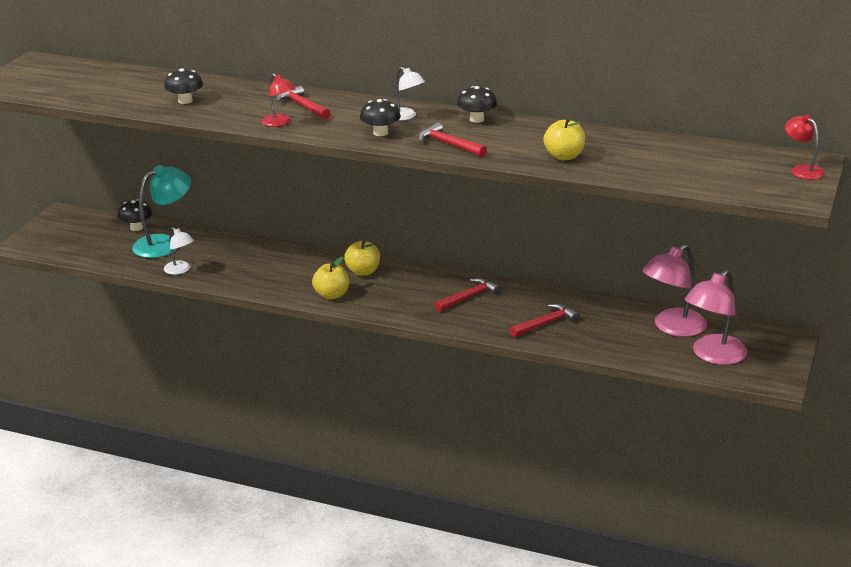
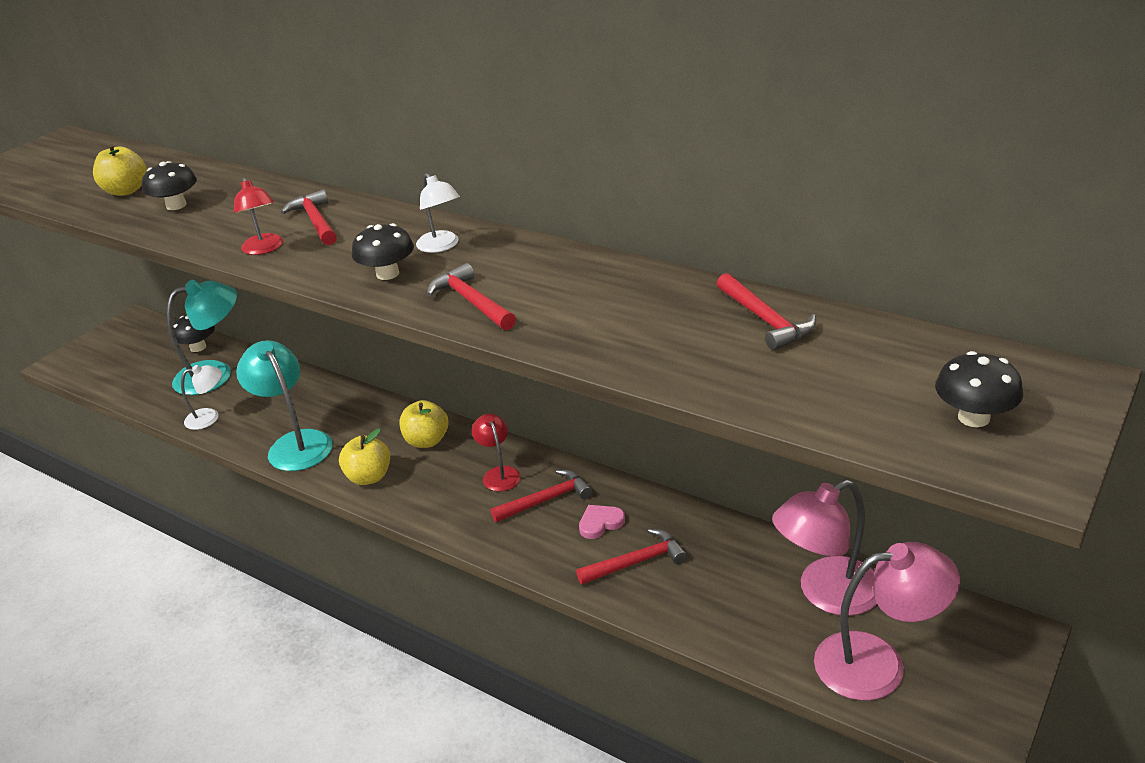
camera: 15 degrees right, 5 degrees up
(180, 270) = (209, 417): white lamp -> white lamp turned 75 degrees counterclockwise
(261, 280) = (295, 443): none -> turquoise lamp
(476, 119) = (539, 257): black mushroom -> black mushroom (973, 417)
(512, 306) = (600, 523): none -> pink heart
(564, 156) = (636, 338): yellow apple -> yellow apple (126, 191)
(636, 144) = (765, 320): none -> red hammer
(713, 356) = (878, 663): pink lamp -> pink lamp turned 150 degrees counterclockwise
(802, 170) = (1049, 401): red lamp -> red lamp (499, 474)

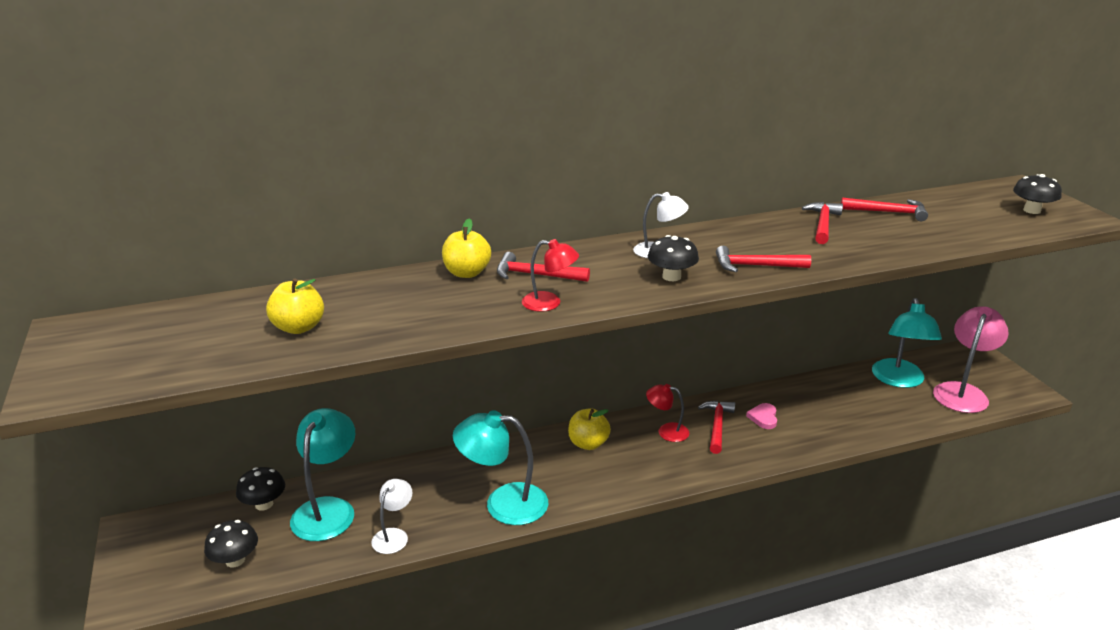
camera: 55 degrees left, 5 degrees down
(176, 205) = (386, 314): black mushroom -> black mushroom (235, 560)
(369, 477) = (597, 485): yellow apple -> yellow apple (467, 273)
(636, 562) = (813, 422): red hammer -> red hammer (822, 224)
(826, 594) = (899, 380): pink lamp -> turquoise lamp

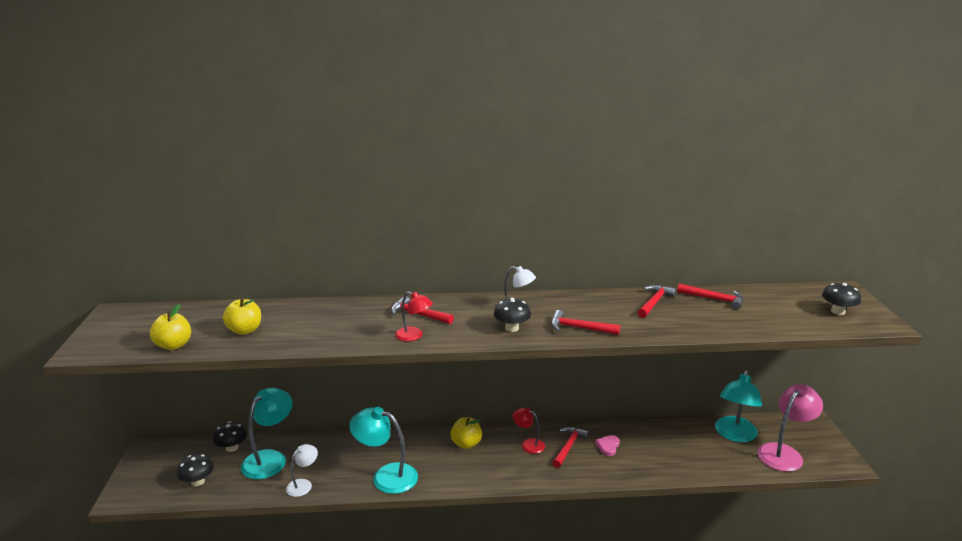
camera: 15 degrees right, 5 degrees down
(467, 273) = (373, 307): yellow apple -> yellow apple (174, 345)

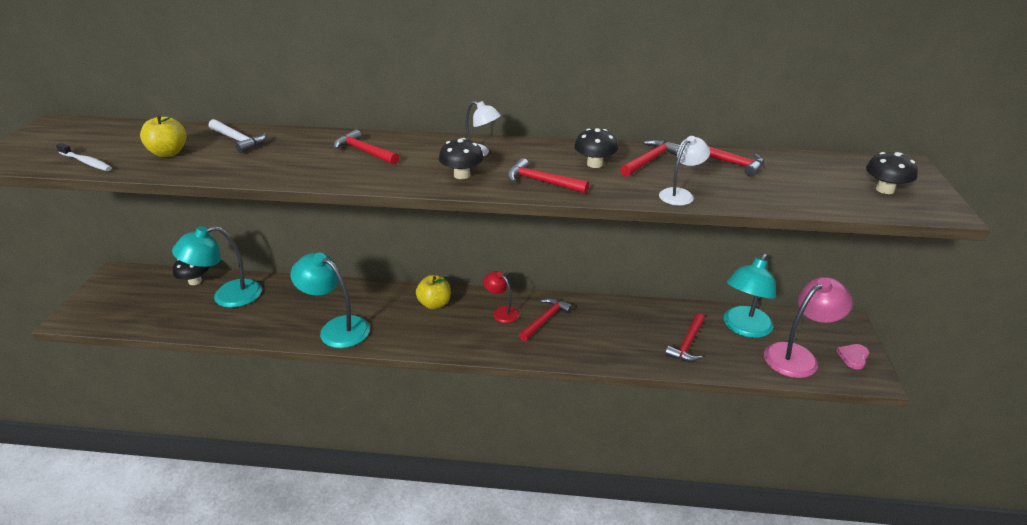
camera: 10 degrees right, 10 degrees up
(174, 345) = (86, 162): yellow apple -> white toothbrush
(198, 481) = (148, 311): black mushroom -> black mushroom (594, 164)
(270, 458) = (227, 296): turquoise lamp -> turquoise lamp turned 150 degrees counterclockwise
(300, 313) = (238, 140): none -> white hammer
(303, 484) = (249, 327): white lamp -> white lamp (680, 194)
(414, 336) = (345, 174): red lamp -> none
(608, 446) = (590, 324): pink heart -> pink heart (853, 357)
(694, 454) = (687, 344): none -> red hammer

